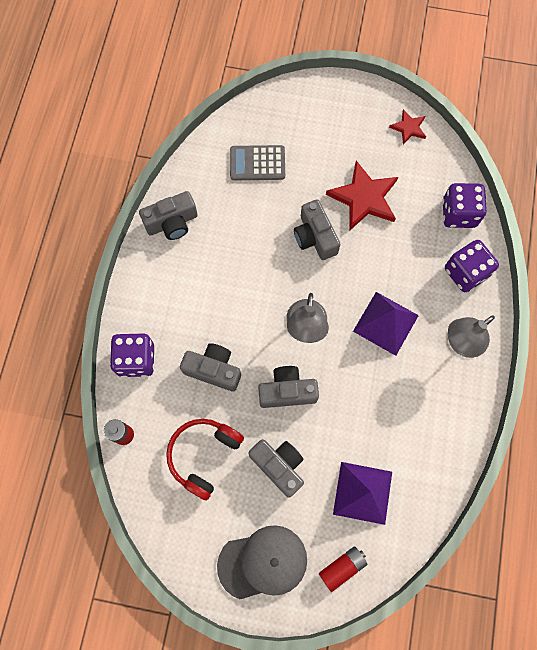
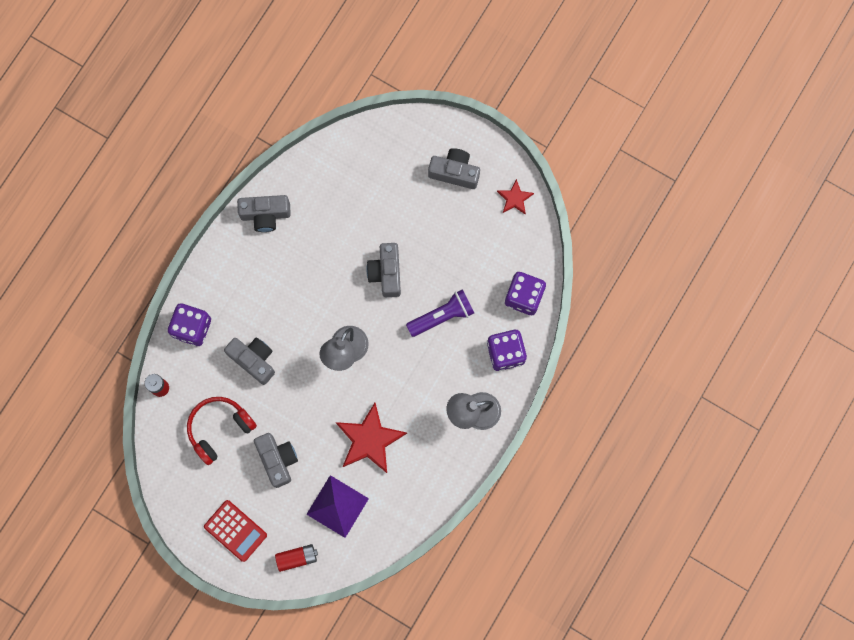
camera: 20 degrees right, 5 degrees up
(257, 163) = (362, 185): grey calculator -> none
(263, 562) = (235, 530): grey cap -> red calculator
(287, 391) = (308, 401): grey camera -> grey camera (454, 172)
(364, 198) = (445, 252): red star -> red star (369, 439)
(385, 323) = (416, 372): purple pyramid -> none
(387, 259) = (442, 316): none -> purple flashlight

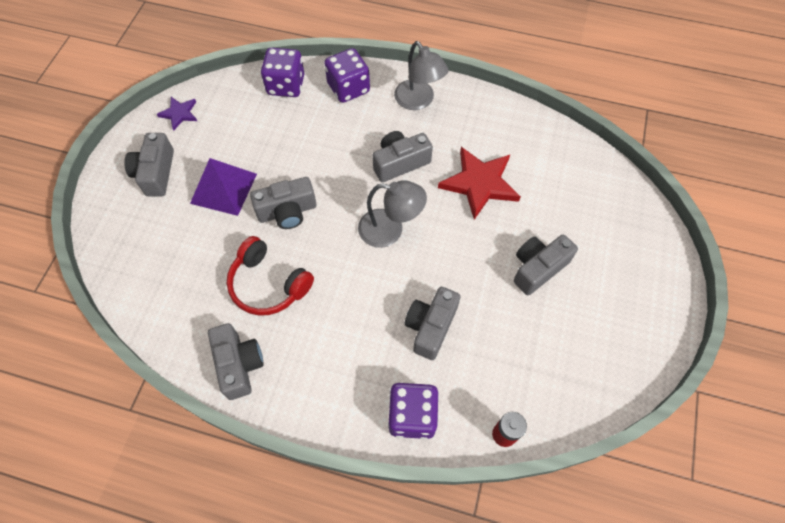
camera: 105 degrees left, 15 degrees down
(219, 428) = (527, 343): red headphones -> red headphones (268, 284)
(235, 530) = (636, 291): red calculator -> none
(297, 558) = (634, 221): red battery -> none
(337, 506) = (562, 196): purple pyramid -> purple pyramid (223, 188)
(409, 378) = (400, 163): none -> grey camera
(442, 316) = (324, 149): purple flashlight -> none
(515, 198) = (179, 113): red star -> purple star

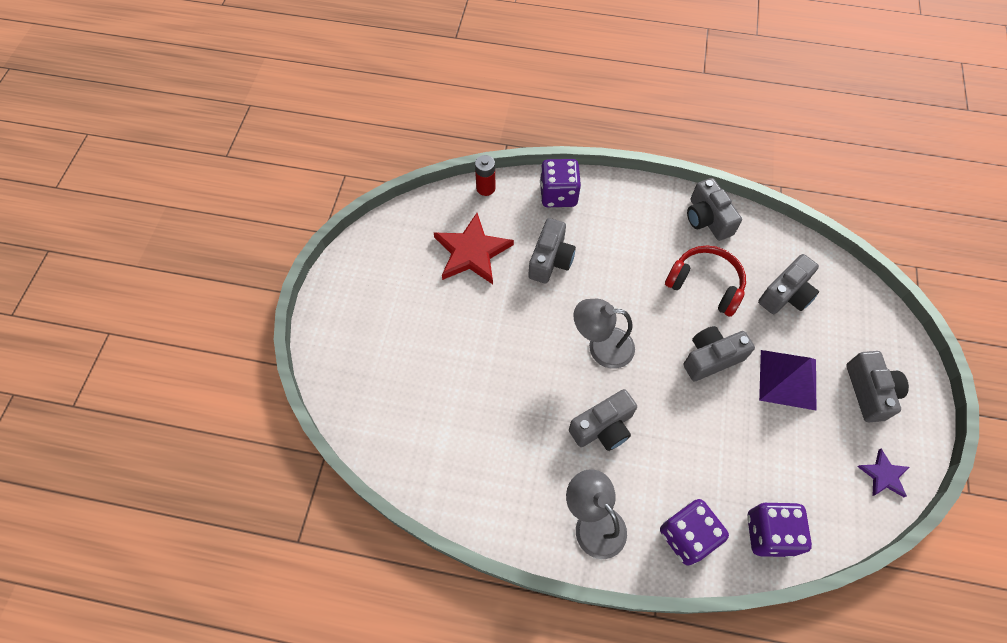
camera: 175 degrees right, 0 degrees up
(479, 183) = (511, 408): red star -> red star (472, 252)
(538, 268) = (452, 319): grey camera -> grey camera (786, 294)

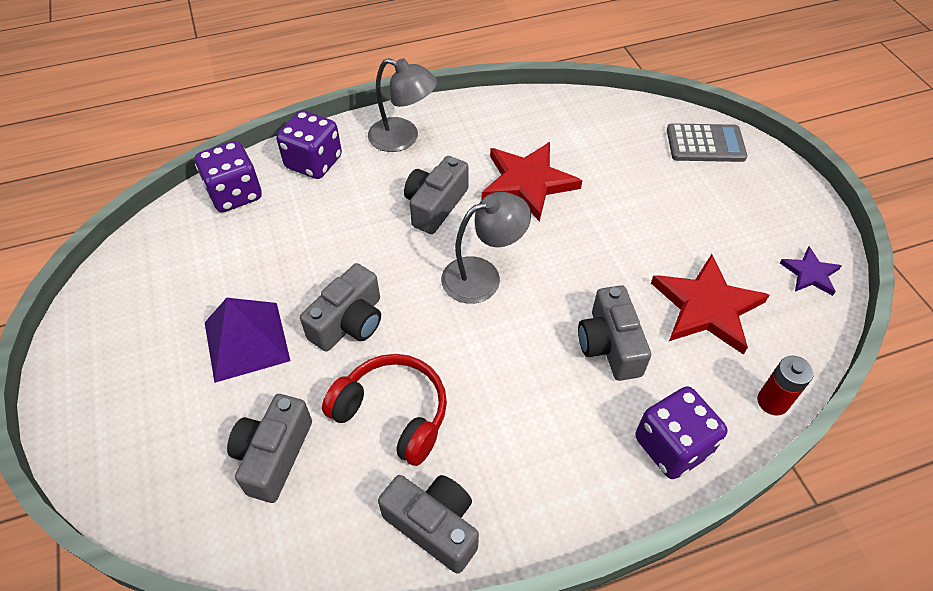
camera: 150 degrees right, 10 degrees down
(348, 373) = (705, 144): none -> grey calculator
(516, 411) = (528, 182): none -> red star
(705, 284) = (393, 413): red headphones -> red headphones turned 150 degrees counterclockwise
(869, 391) = (137, 374): grey camera -> none
(883, 475) = (116, 290): purple star -> purple star (810, 273)

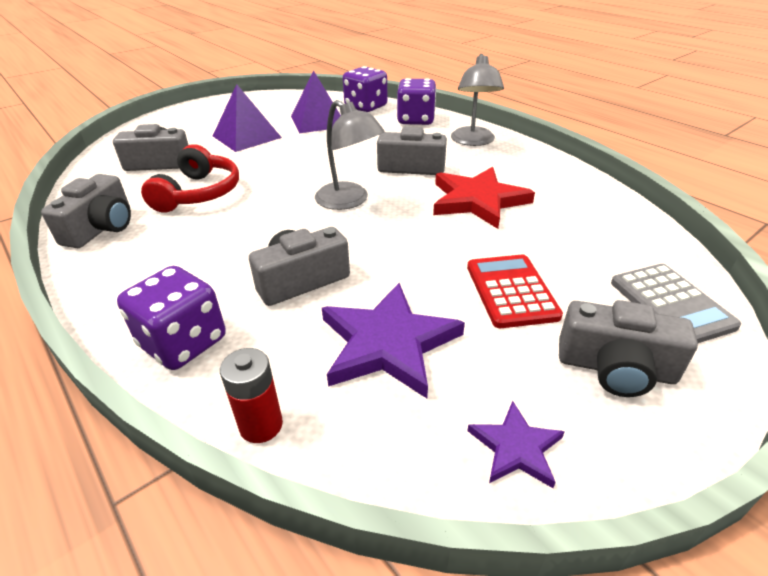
camera: 70 degrees right, 15 degrees down
(248, 253) = (318, 121): none -> purple pyramid
(349, 322) = (275, 162): grey camera -> grey camera (615, 368)
(667, 216) = (511, 291): none -> red calculator
(706, 307) = (388, 343): red star -> purple star

